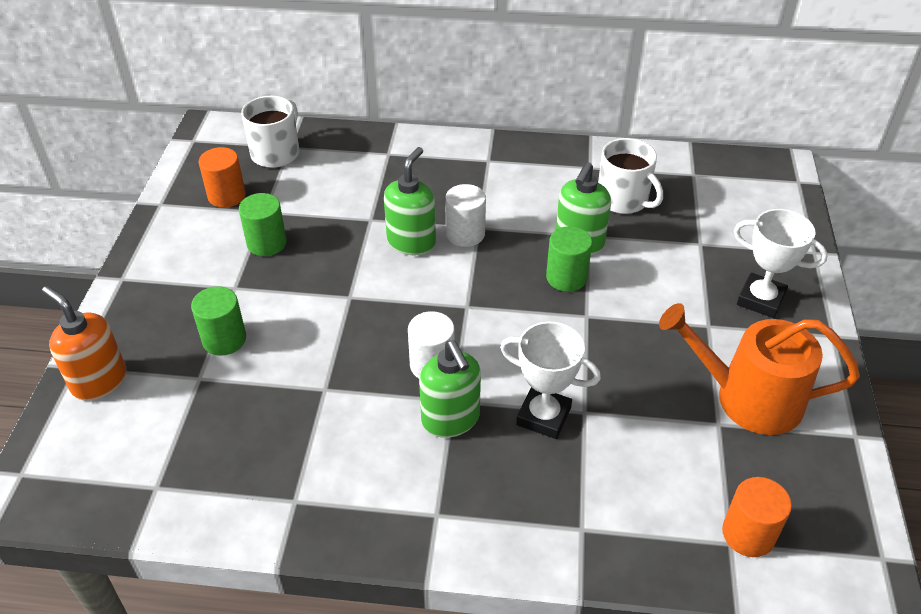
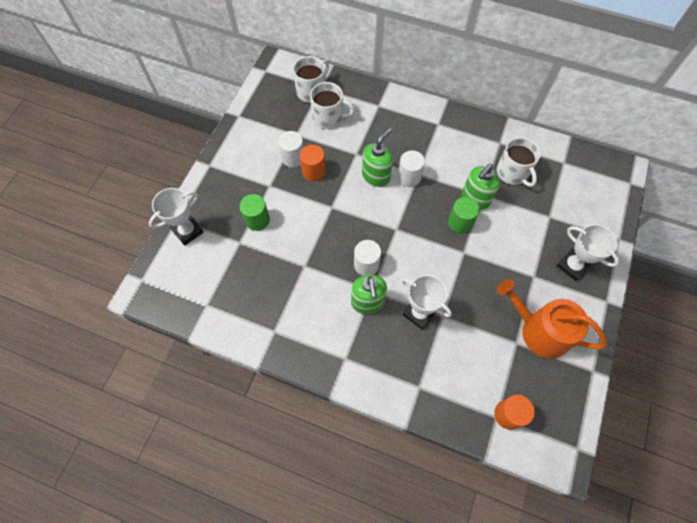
camera: 15 degrees right, 20 degrees up
(99, 381) = (188, 231): orange soap dispenser -> white trophy
(226, 196) = (277, 118): orange cylinder -> orange cylinder (313, 171)
(266, 243) = (293, 158): green cylinder -> white cylinder
(312, 181) = (328, 117): none -> white mug

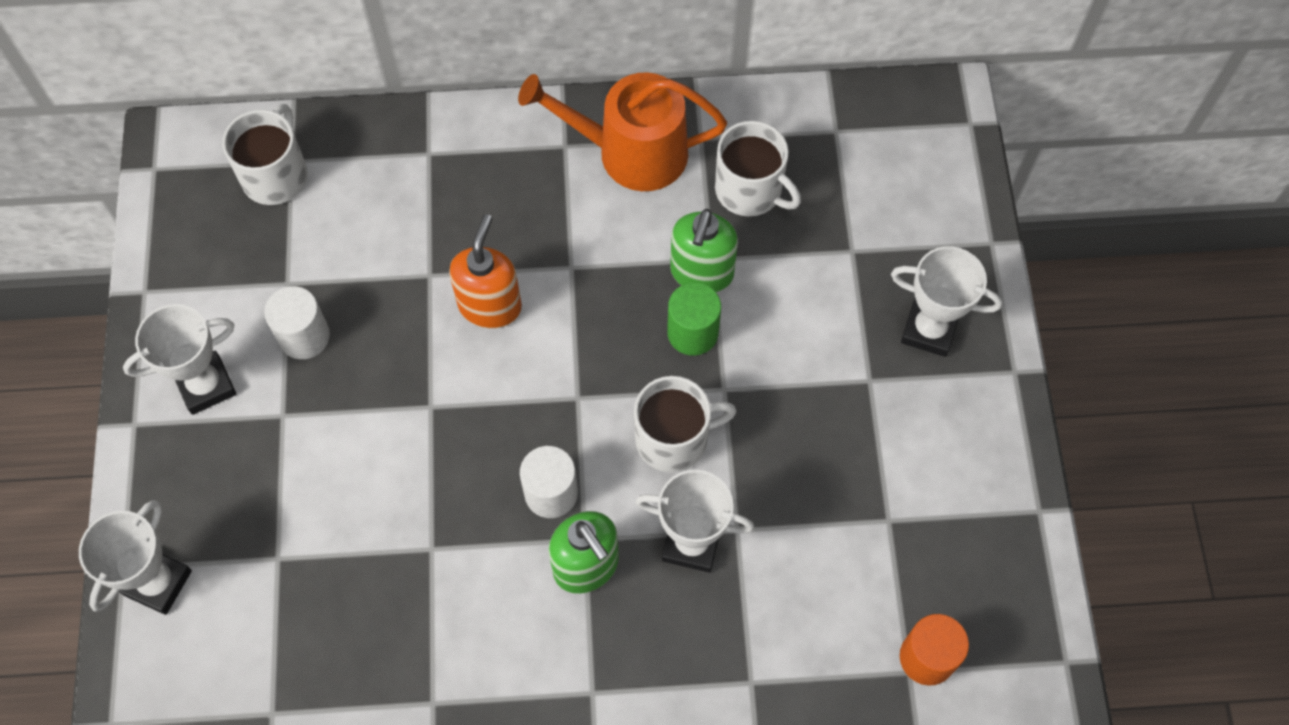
camera: 25 degrees left, 0 degrees up
(244, 161) = (206, 385): none -> white trophy
(257, 220) = (292, 497): green cylinder -> none
(313, 171) = (360, 347): orange cylinder -> none
(328, 117) = (338, 219): white mug -> white mug (673, 439)
(376, 176) = (490, 305): green soap dispenser -> orange soap dispenser
(409, 177) = (556, 281): white cylinder -> none
(539, 331) = (920, 479): orange watering can -> orange watering can (631, 152)

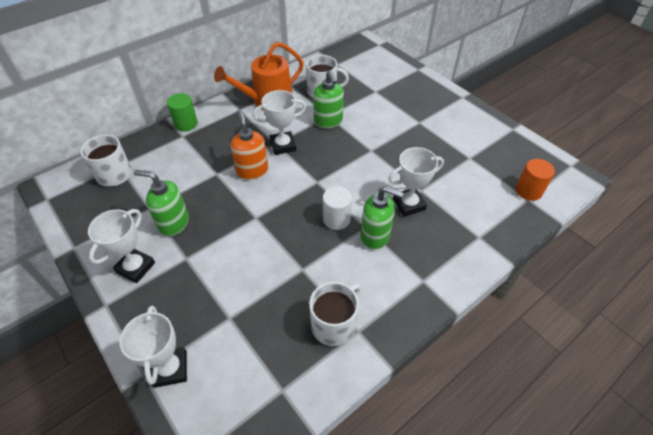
camera: 35 degrees left, 15 degrees down
(304, 336) = (173, 223): white cylinder -> green soap dispenser
(673, 439) = (368, 175): white mug -> white mug (334, 324)
(692, 333) = (342, 140): green cylinder -> green cylinder (186, 124)
(929, 330) = (423, 99): white trophy -> white trophy (283, 145)

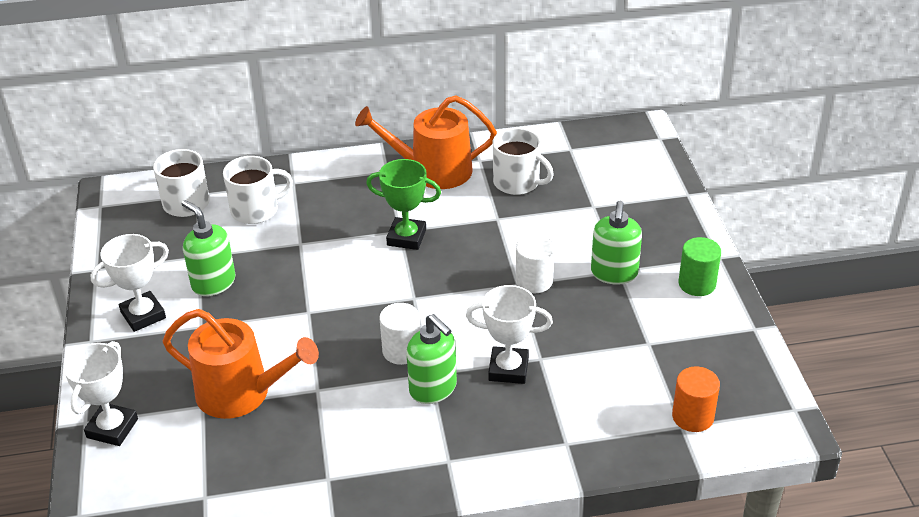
camera: 30 degrees right, 10 degrees down
(186, 124) = (308, 168): green cylinder -> green cylinder (697, 284)
(251, 295) = (241, 393): none -> orange watering can
(252, 170) = (345, 255): orange soap dispenser -> none
(283, 145) = (406, 237): white trophy -> green trophy
(328, 121) = (491, 226): green soap dispenser -> green soap dispenser (614, 273)
(334, 324) = (307, 460): white mug -> white mug (256, 210)
(379, 145) = (534, 281): none -> white cylinder

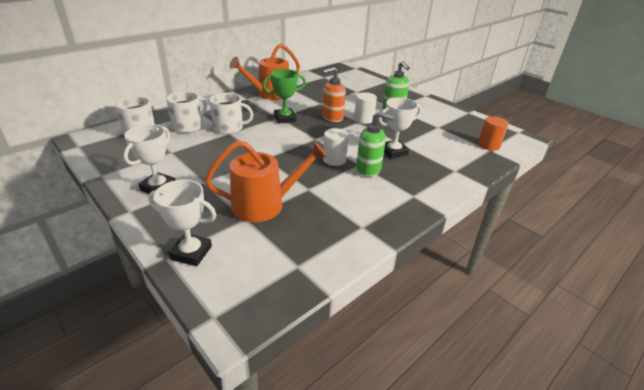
camera: 35 degrees left, 5 degrees down
(112, 428) = (191, 253): white trophy -> white trophy turned 60 degrees counterclockwise
(213, 283) = (193, 161): green soap dispenser -> none
(484, 259) = (332, 117): none -> orange soap dispenser
(517, 182) = (314, 90): white mug -> white mug (229, 128)
(697, 284) = (429, 105): green cylinder -> none

